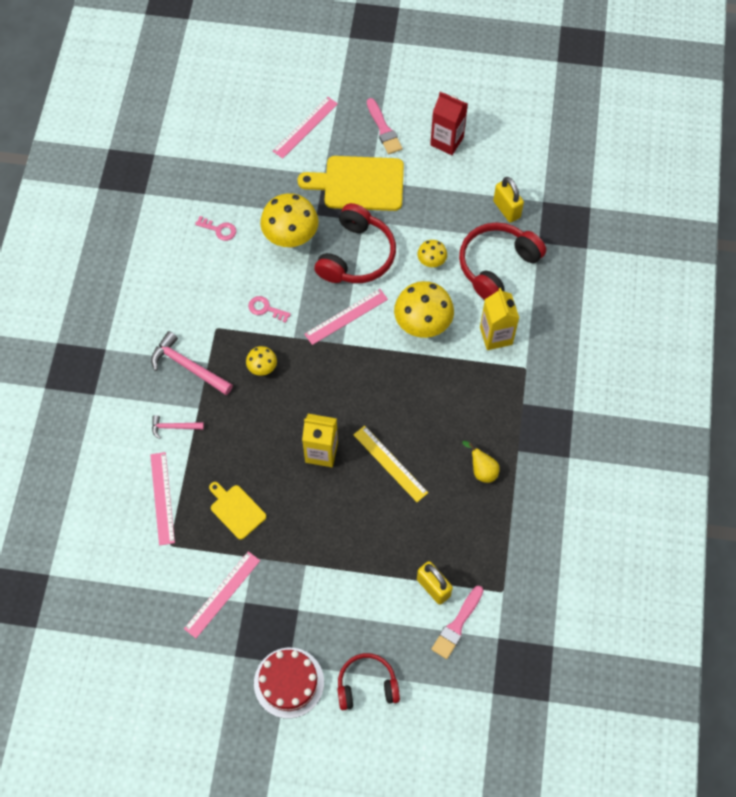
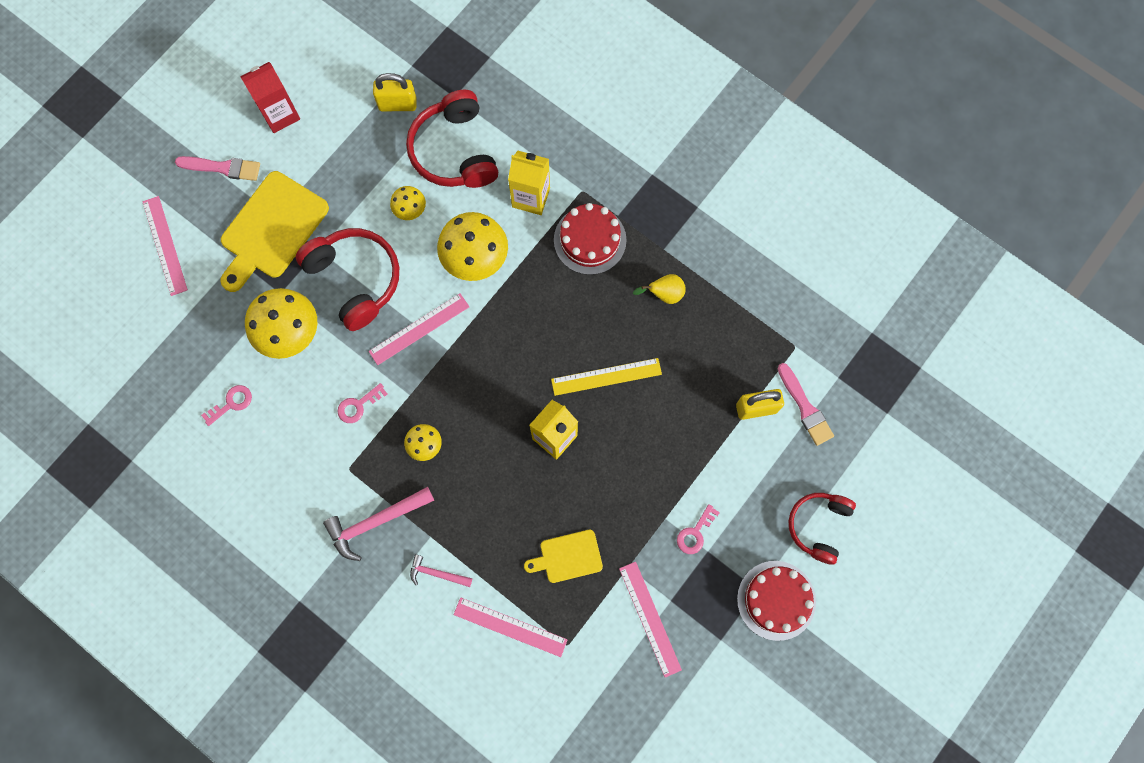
camera: 60 degrees left, 10 degrees up
(174, 427) = (437, 573): pink hammer -> pink hammer turned 75 degrees clockwise
(307, 593) = (695, 533): none -> pink key
(346, 317) = (419, 329): pink ruler -> pink ruler turned 60 degrees clockwise
(490, 394) = (590, 240): none -> red cake

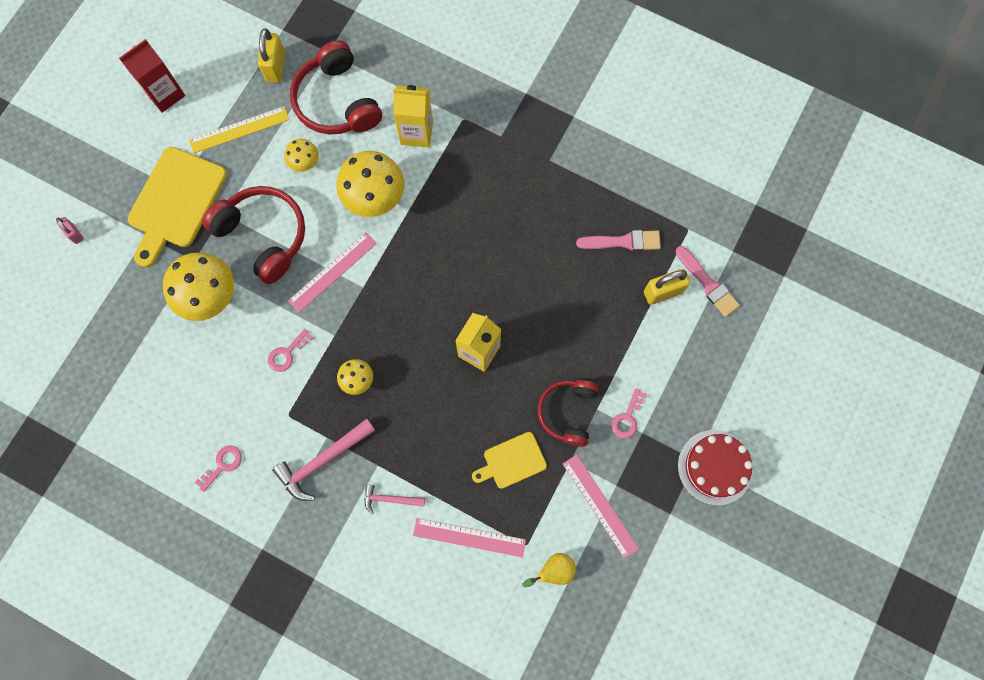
camera: 10 degrees left, 0 degrees up
(165, 245) = (75, 234): pink ruler -> pink padlock
(223, 168) = (118, 152): pink brush -> pink brush (623, 241)
(231, 403) = (164, 372): pink key -> pink key (222, 465)
(397, 104) = (276, 67): yellow padlock -> yellow padlock turned 75 degrees counterclockwise
(590, 240) = (479, 163): red cake -> none
(606, 377) = (517, 287): yellow ruler -> yellow ruler (239, 130)
(664, 294) = (557, 201): yellow pear -> yellow pear (554, 570)
(818, 526) = (741, 391): red headphones -> red headphones (567, 412)

